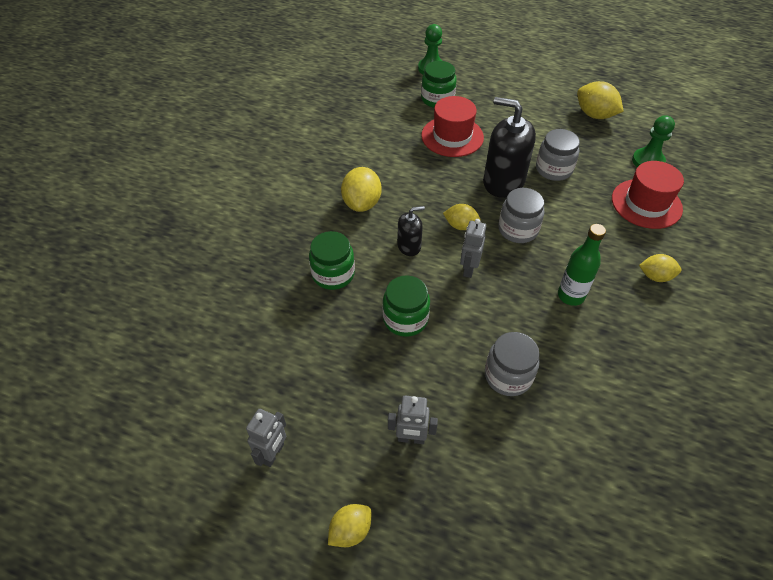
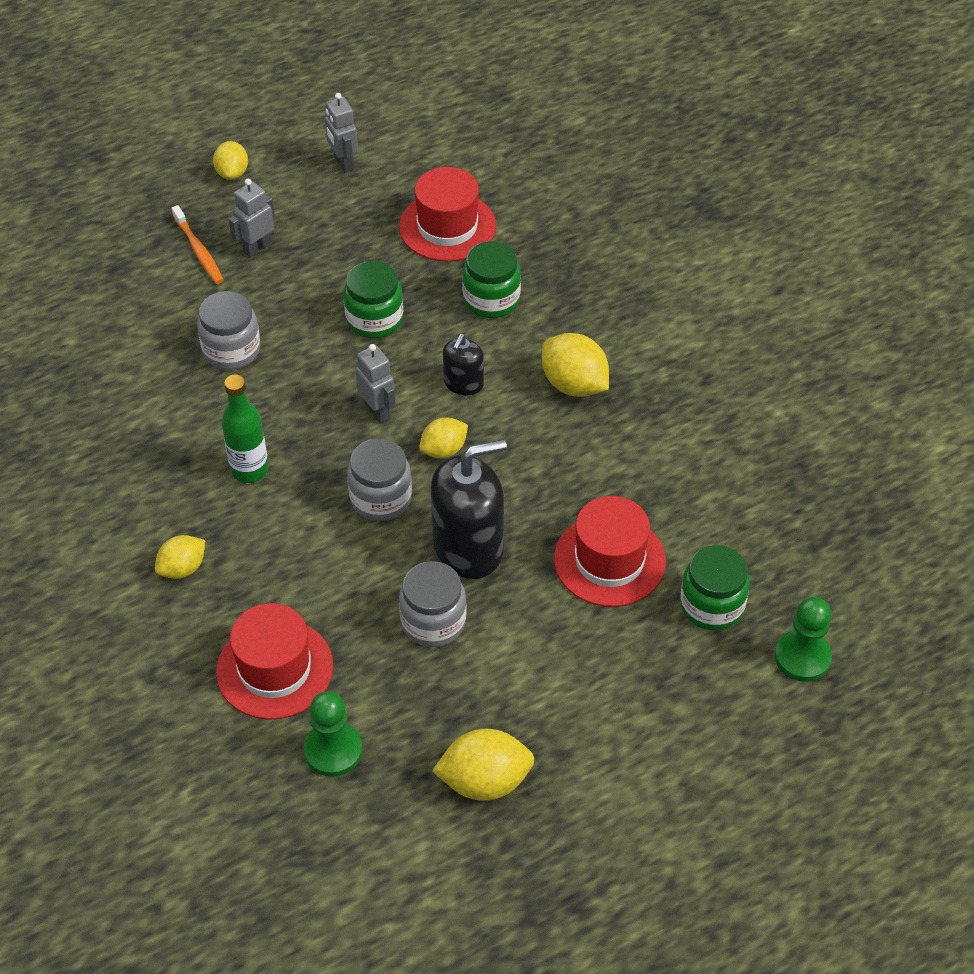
camera: 130 degrees right, 0 degrees up
(288, 338) = (447, 226): none -> red hat
(451, 477) = (199, 251): none -> orange toothbrush

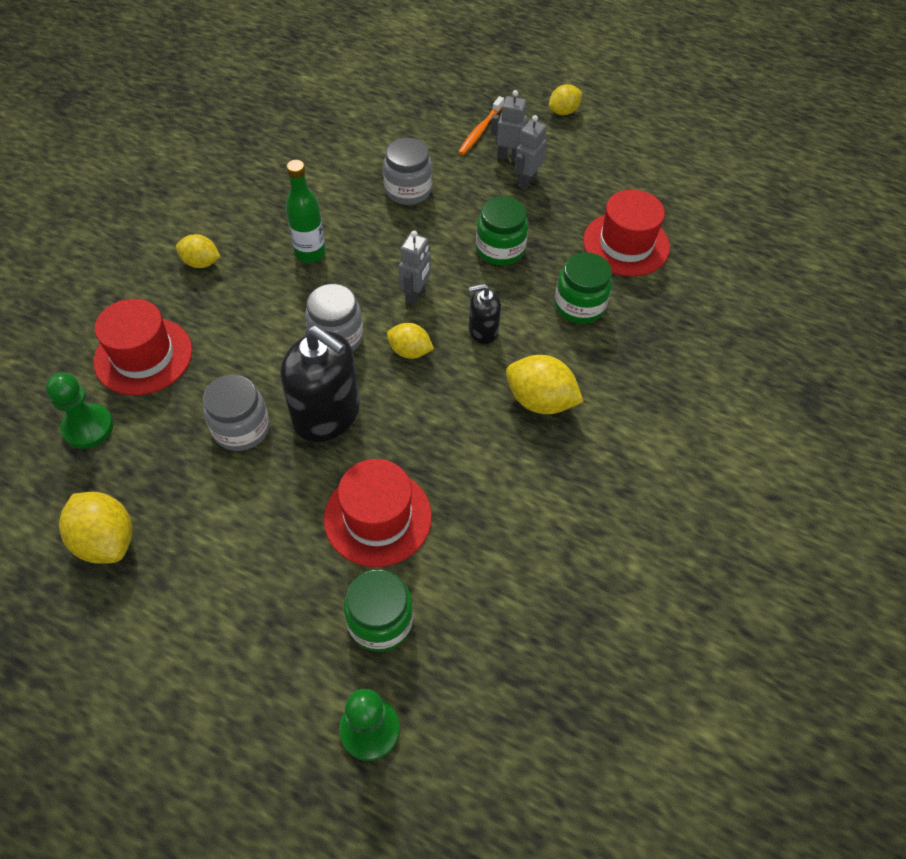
camera: 55 degrees right, 5 degrees up
(343, 163) = (629, 159): grey robot -> grey robot (526, 181)
(574, 384) = (540, 401): yellow lemon -> yellow lemon turned 75 degrees counterclockwise

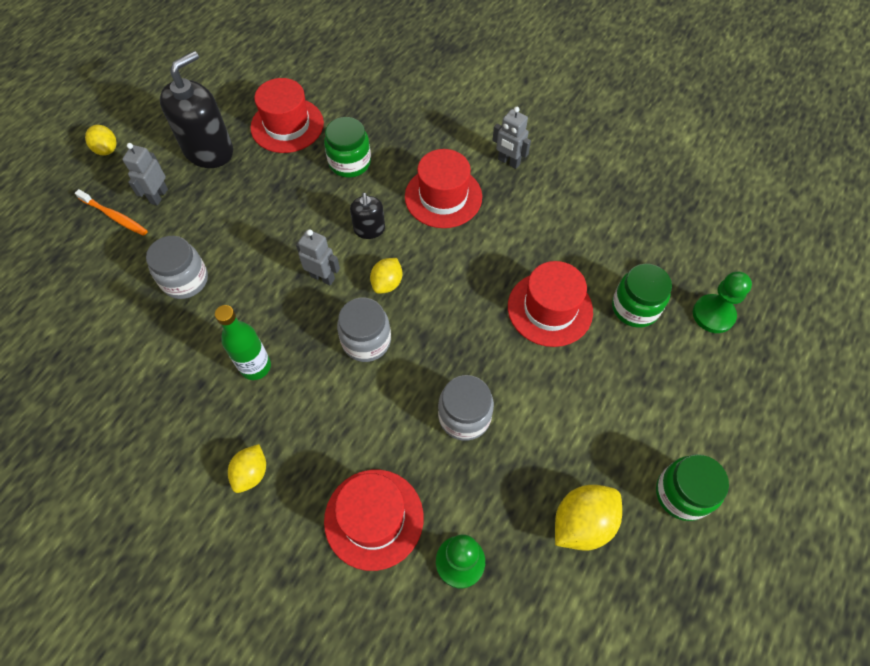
camera: 85 degrees left, 5 degrees up
(327, 414) = (451, 347): black soap dispenser -> black soap dispenser (209, 150)
(500, 249) = (278, 211): green jar -> green jar (682, 494)
(526, 181) = (196, 185): grey robot -> grey robot (508, 162)
(540, 401) = (443, 197): yellow lemon -> red hat

